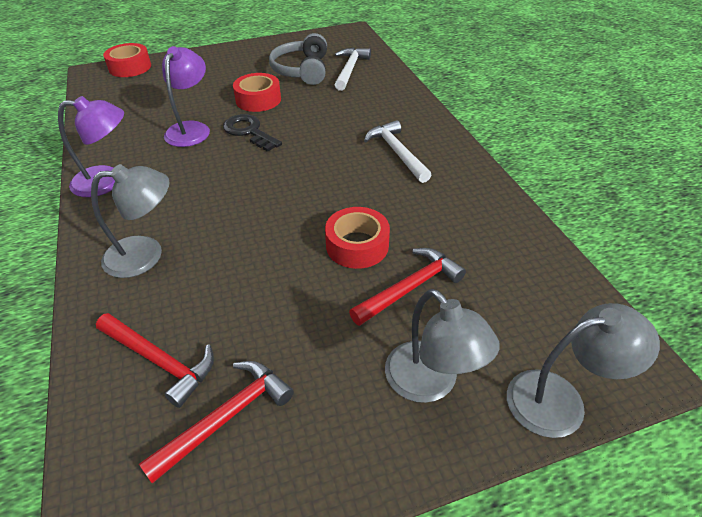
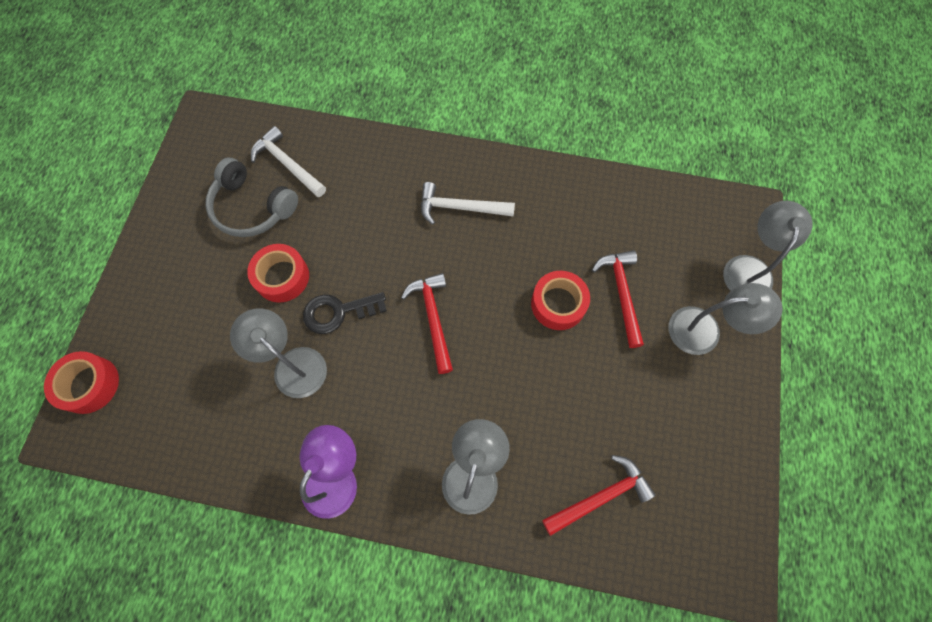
camera: 60 degrees left, 25 degrees up
(191, 129) = (292, 364): purple lamp -> grey lamp
(227, 417) = (671, 467): red hammer -> red hammer (433, 318)

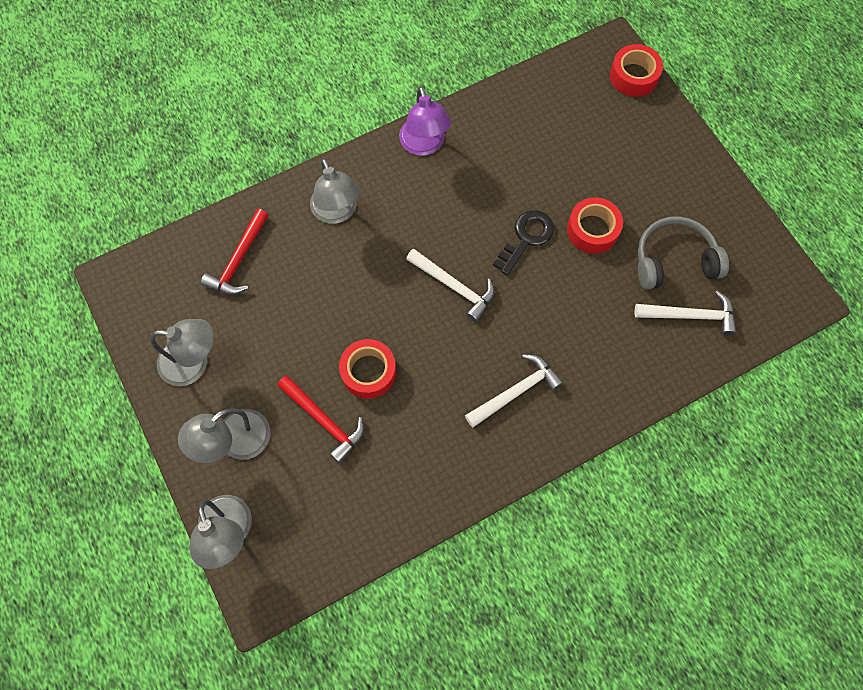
camera: 140 degrees right, 0 degrees up
(292, 364) = (520, 183): grey lamp -> grey lamp (194, 363)
(433, 318) = (454, 287): red hammer -> white hammer

